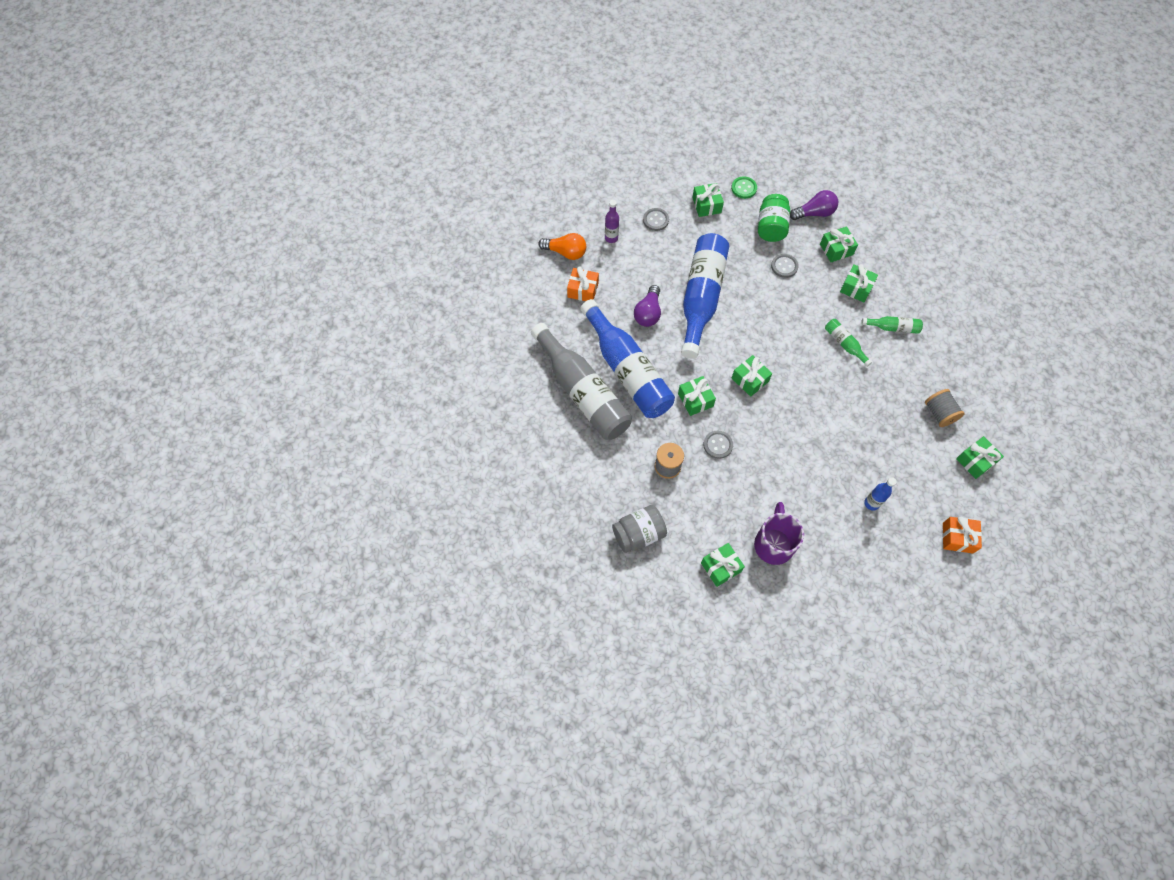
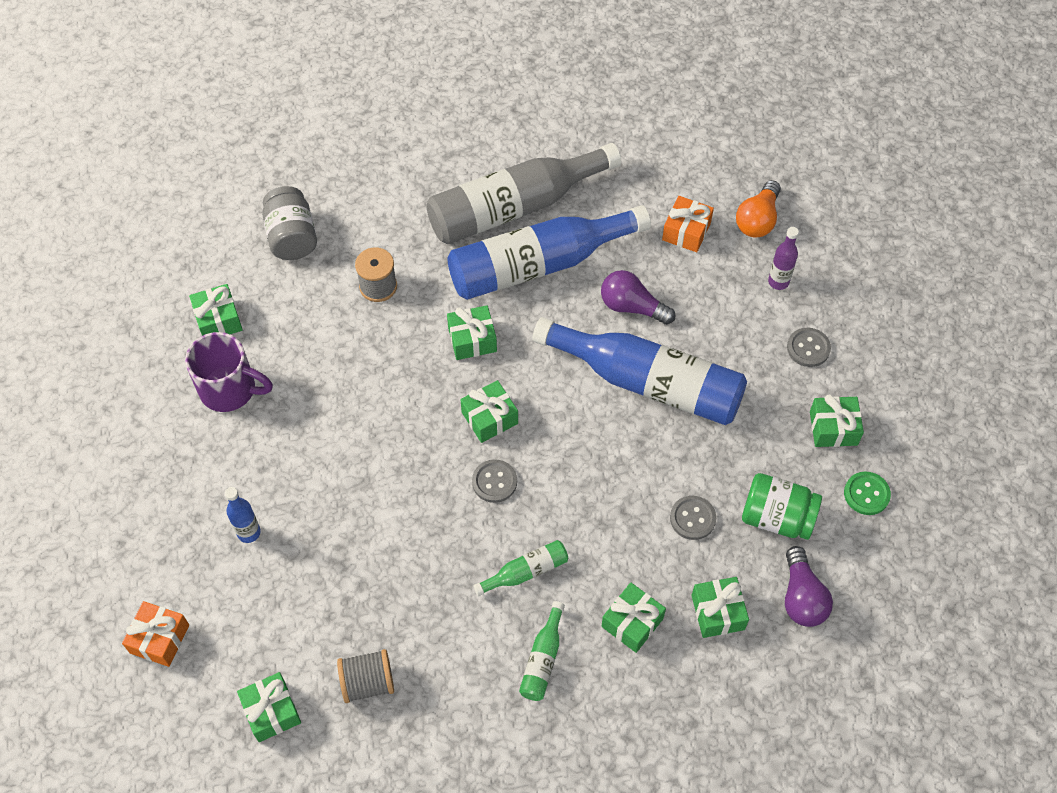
camera: 100 degrees right, 5 degrees down
(718, 445) = (394, 353): grey button -> grey button (494, 482)

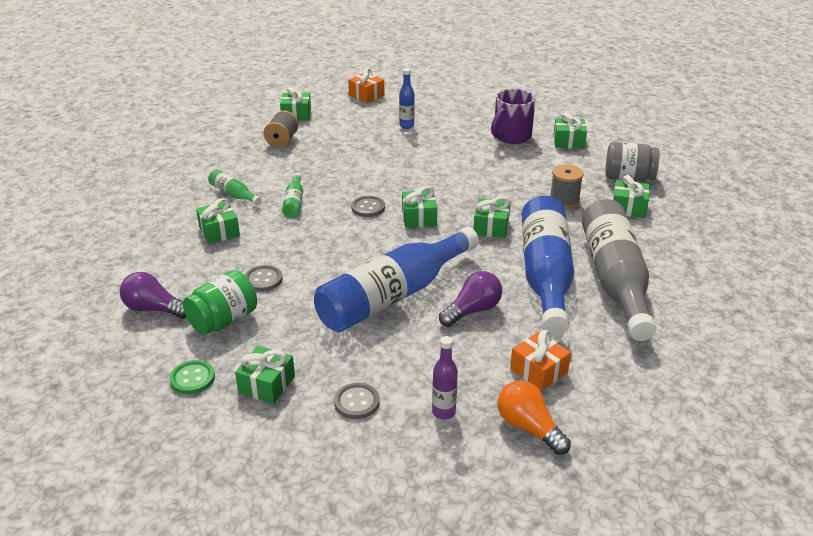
camera: 115 degrees right, 25 degrees down
(718, 612) = (187, 267): green gift -> green gift (628, 208)

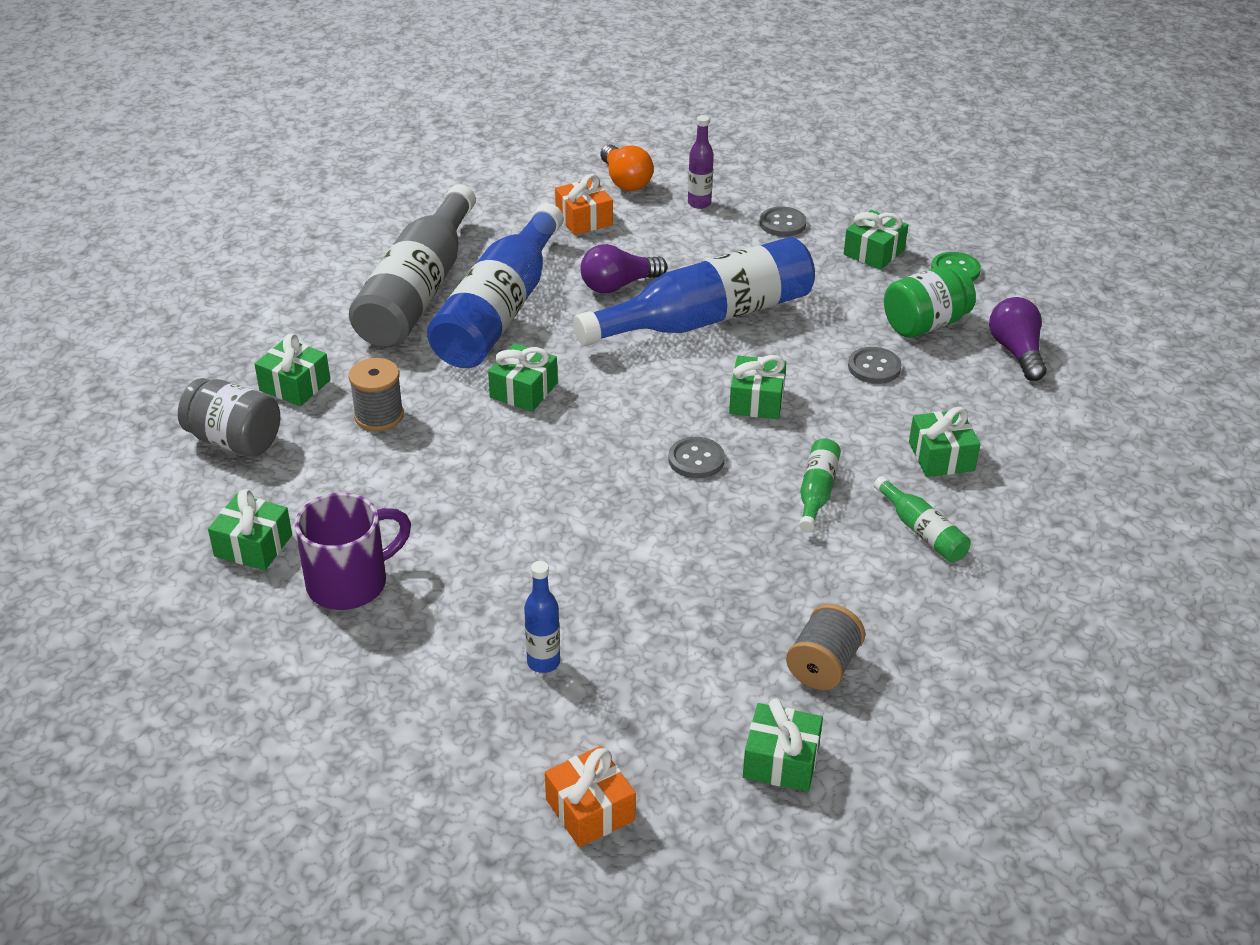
camera: 165 degrees left, 5 degrees up
(154, 309) = (1016, 352): purple light bulb -> purple light bulb turned 135 degrees counterclockwise
(419, 218) = (623, 425): green gift -> green gift (756, 400)

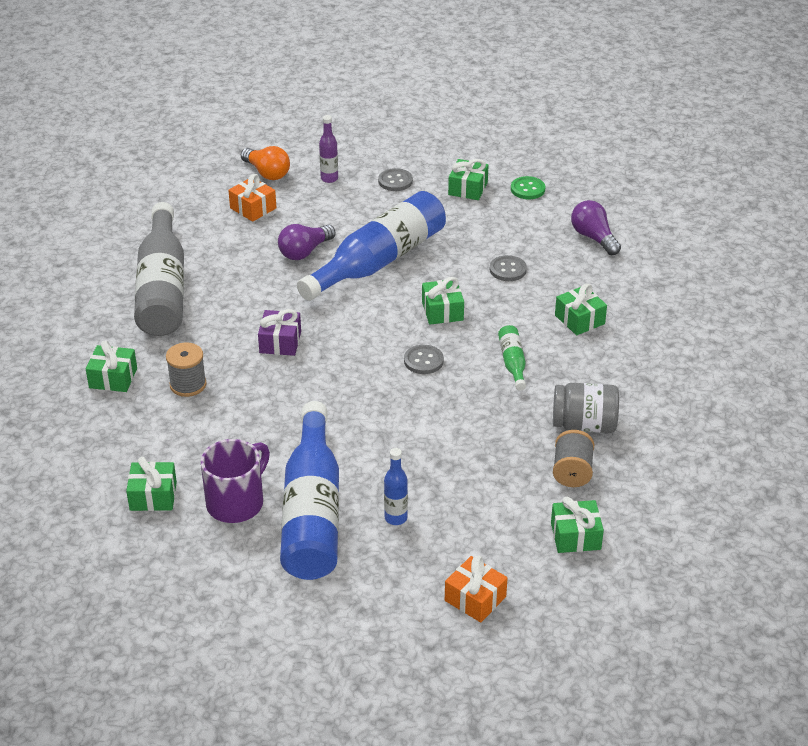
camera: 20 degrees left, 0 degrees up
(234, 440) = (93, 428): grey jar -> grey jar (584, 425)
(499, 311) = (230, 289): blue bottle -> blue bottle (312, 512)
(523, 390) = (280, 342): green gift -> purple gift
(922, 531) = (591, 371): green bottle -> none
(925, 324) = (526, 232): green jar -> none

